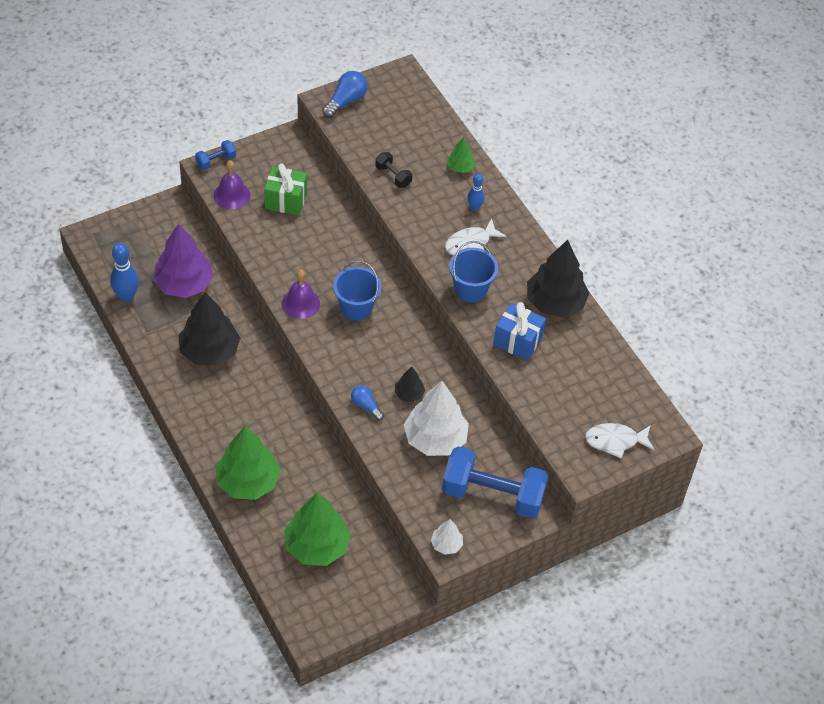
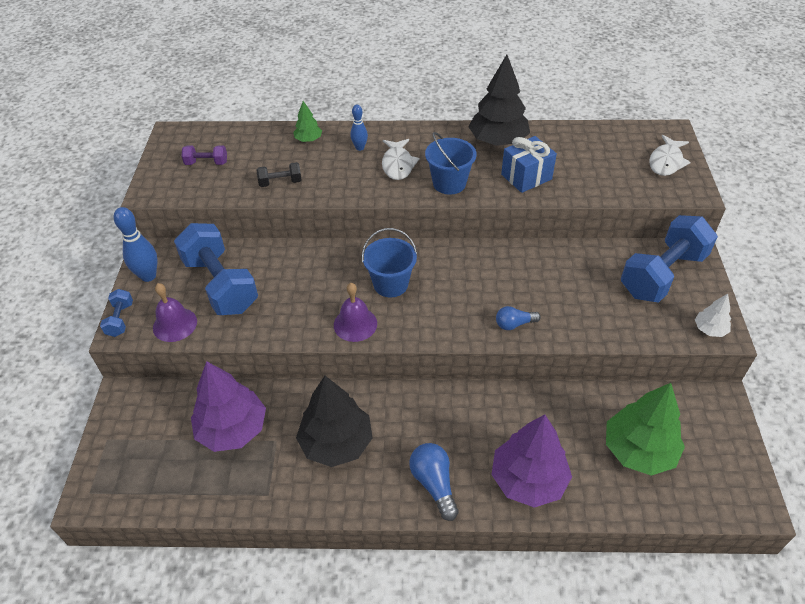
camera: 55 degrees left, 5 degrees down
(126, 296) = (205, 494): blue bowling pin -> blue bowling pin (148, 276)
(248, 481) = (528, 479): green tree -> purple tree
(286, 200) = (220, 284): green gift -> blue dumbbell
(346, 101) = (164, 179): blue light bulb -> blue light bulb (434, 484)
(383, 116) = (206, 163): none -> purple dumbbell
(409, 394) = (517, 287): black tree -> none
(435, 439) = (579, 289): white tree -> none

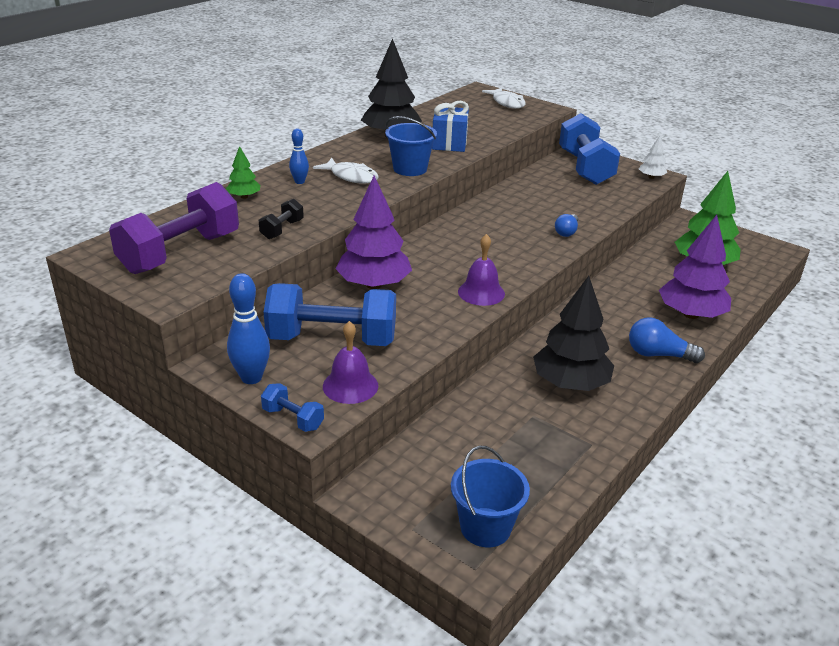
camera: 55 degrees left, 15 degrees down
(206, 163) = (180, 253): purple dumbbell -> purple dumbbell, size x2.25
(232, 429) = (493, 436): purple tree -> purple tree (374, 285)
(390, 284) = (456, 259): blue bucket -> blue bucket (485, 527)

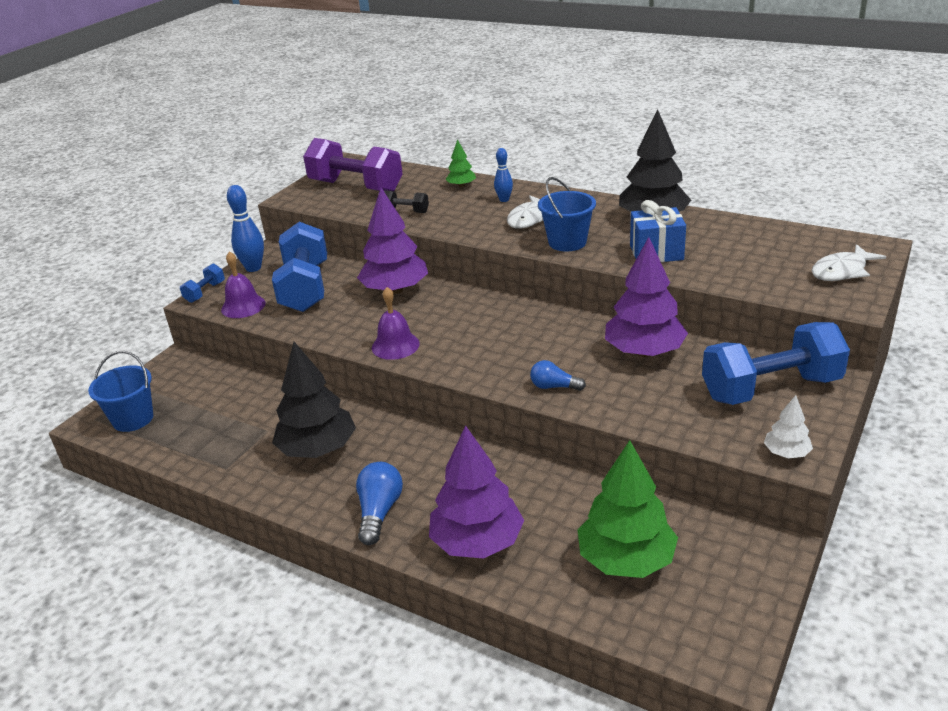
camera: 85 degrees right, 0 degrees up
(530, 195) = (644, 352): none -> purple tree

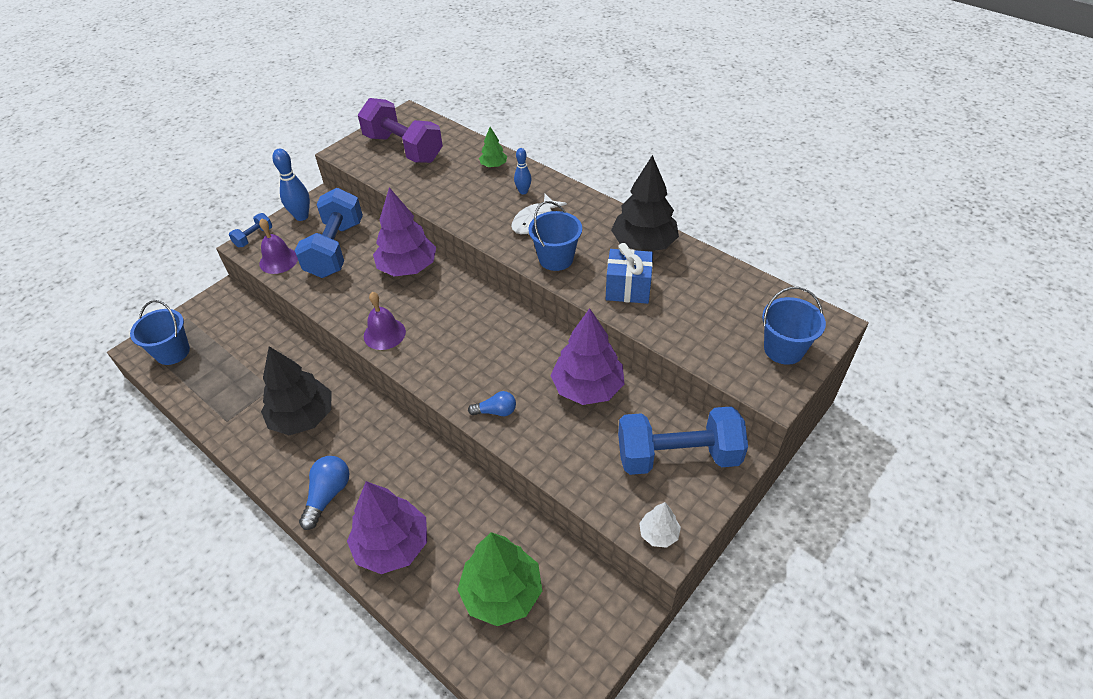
camera: 10 degrees right, 15 degrees up
(406, 211) = (433, 189): black dumbbell -> none
(554, 387) = (496, 411): blue light bulb -> blue light bulb turned 150 degrees clockwise
(842, 271) = (783, 349): white fish -> blue bucket

